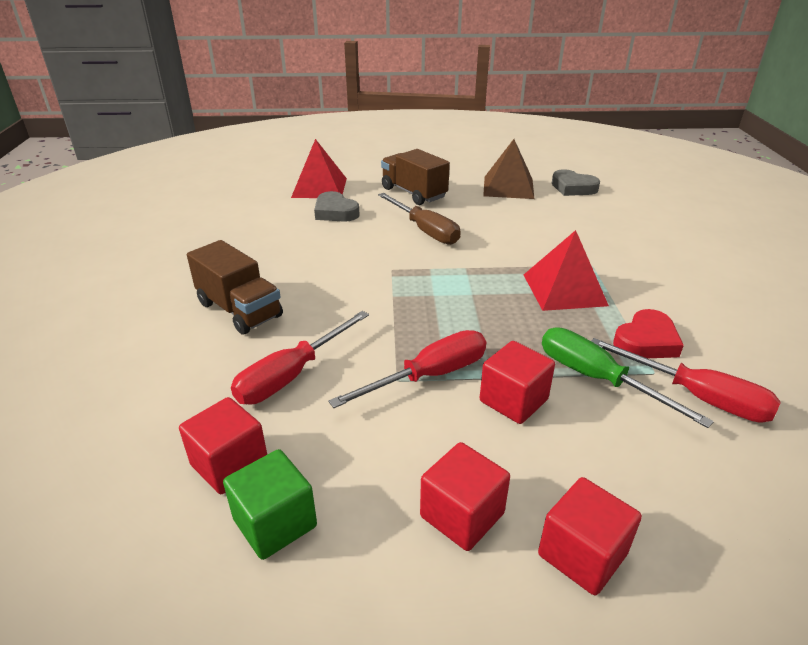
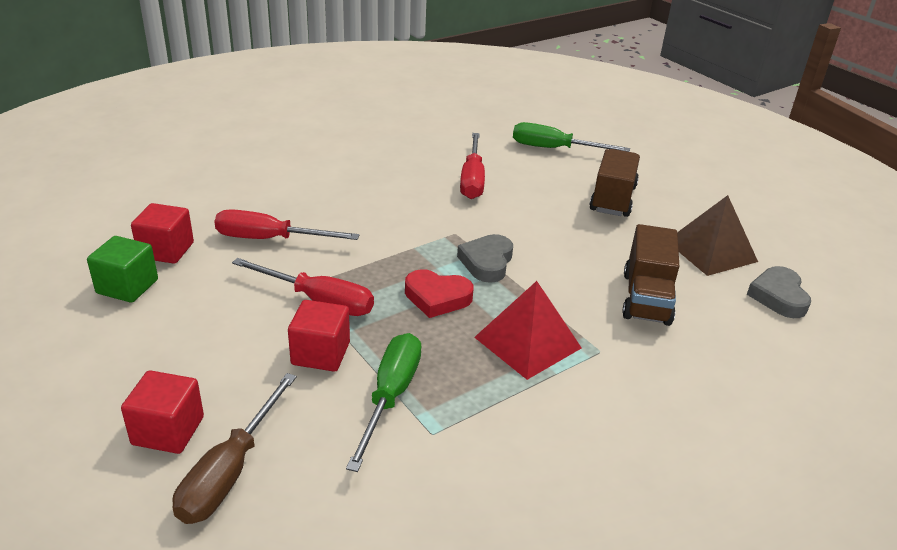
camera: 55 degrees right, 0 degrees up
(239, 310) = (327, 188): brown truck -> brown truck (646, 298)
(319, 187) = (554, 149): red pyramid -> green screwdriver
(335, 212) = (519, 172): grey heart -> grey heart (487, 262)
(425, 231) = (545, 229): brown screwdriver -> brown screwdriver (230, 471)
(462, 515) = (175, 362): red cube -> none
(646, 341) = (483, 418): red heart -> red heart (437, 297)
(696, 396) = (415, 470): red screwdriver -> red screwdriver (472, 180)

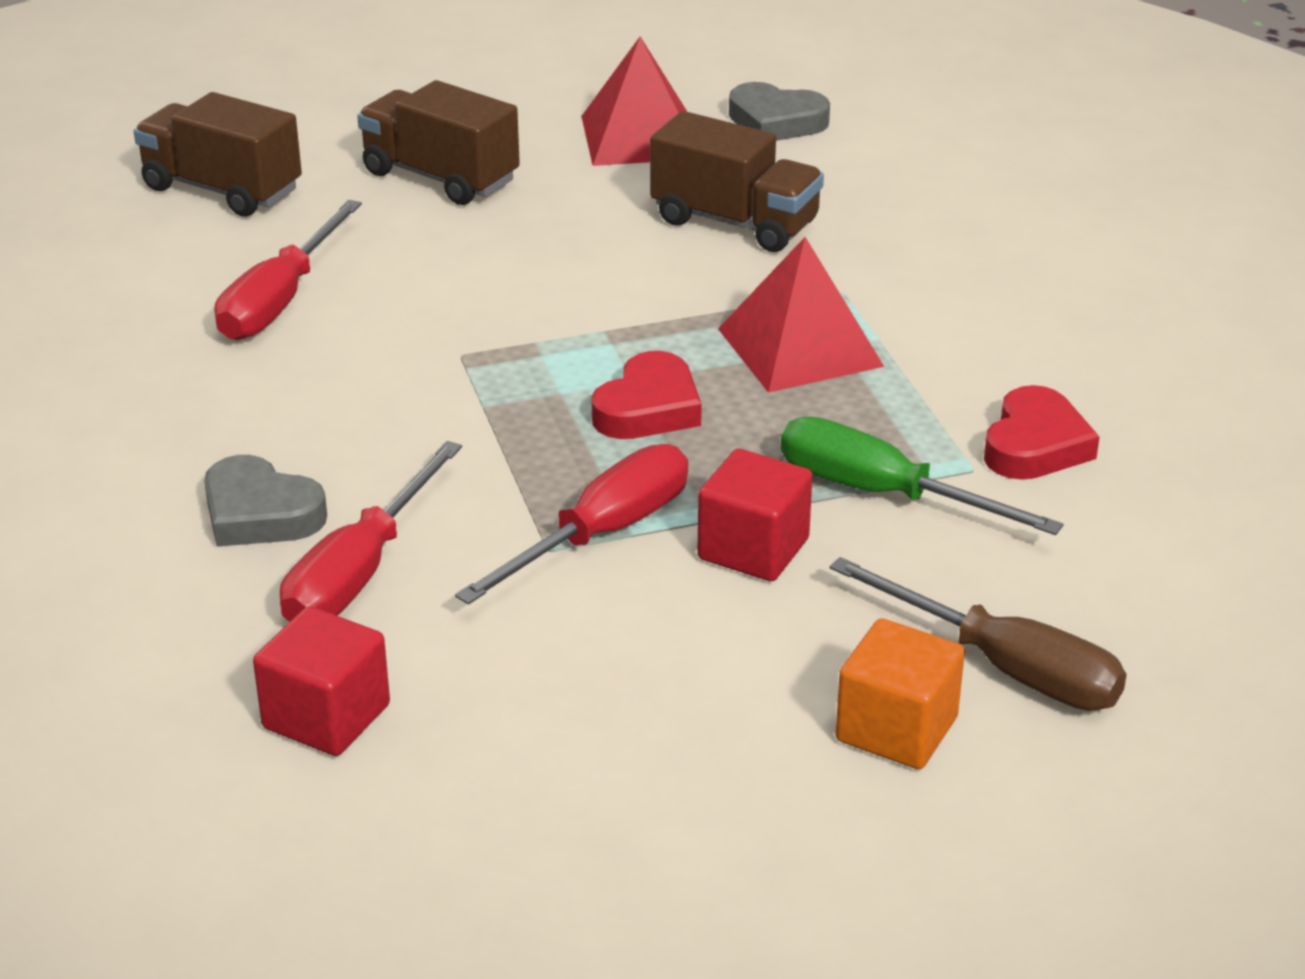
camera: 70 degrees left, 0 degrees up
(127, 286) = (441, 775): green cube -> none
(168, 431) = (896, 729): red cube -> orange cube
(472, 180) = (280, 300): red screwdriver -> red screwdriver turned 90 degrees clockwise
(472, 460) = (1035, 445): none -> red heart
(487, 262) = (569, 340): grey heart -> grey heart (260, 513)
(554, 149) = (222, 189): green screwdriver -> brown truck
(711, 251) = (640, 137): brown pyramid -> red pyramid

